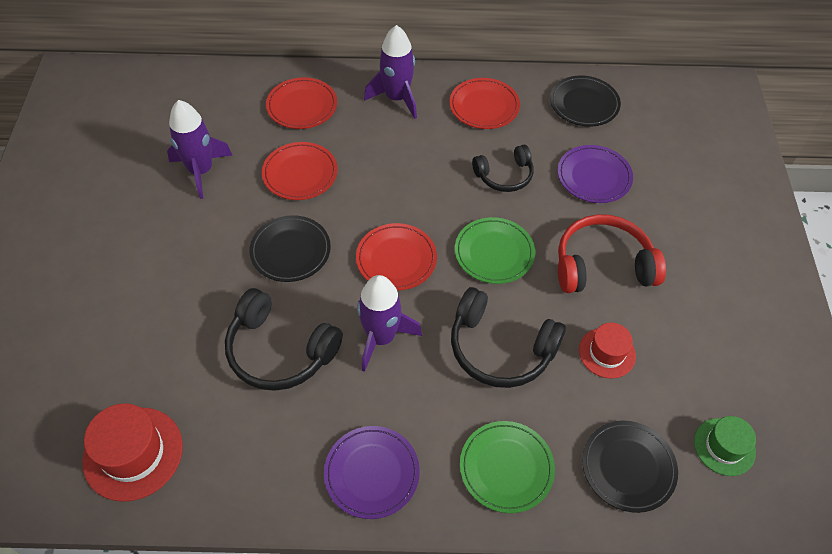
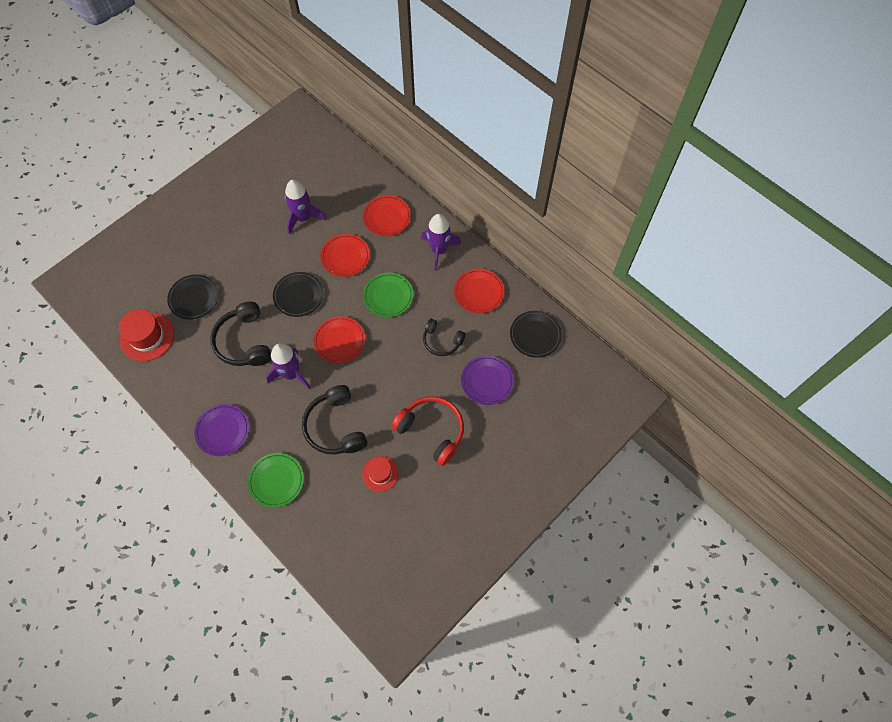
camera: 45 degrees right, 10 degrees up
(494, 253) = (388, 378): green plate -> green plate (388, 296)
(628, 467) = (326, 530): black plate -> black plate (194, 298)
(724, 446) = (378, 564): green hat -> none

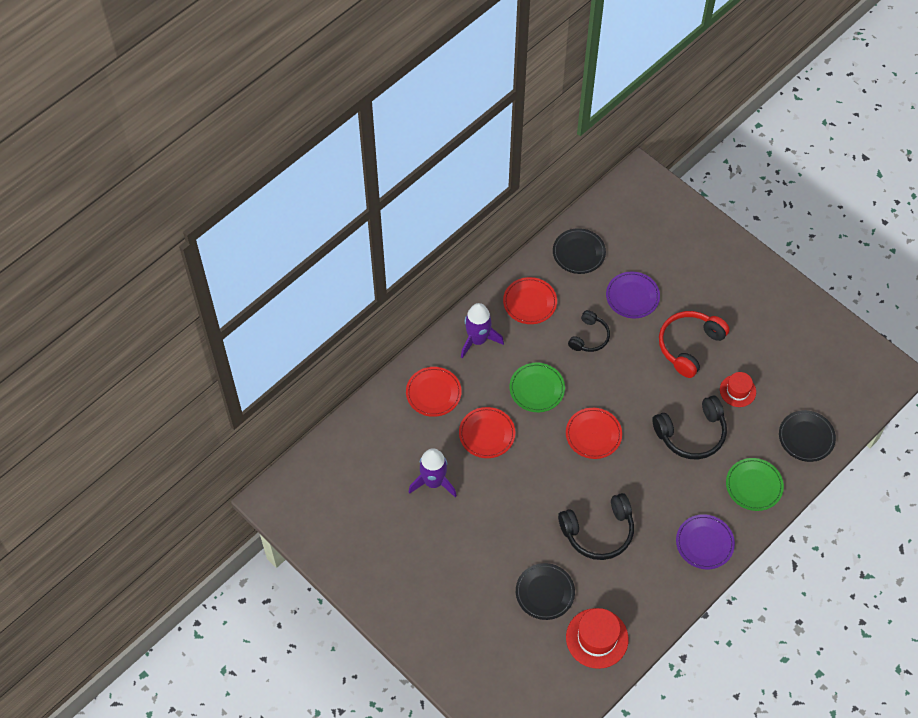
camera: 90 degrees left, 5 degrees down
(291, 374) = (635, 480): purple rocket -> none
(298, 295) = (538, 480): black plate -> black plate (806, 437)

